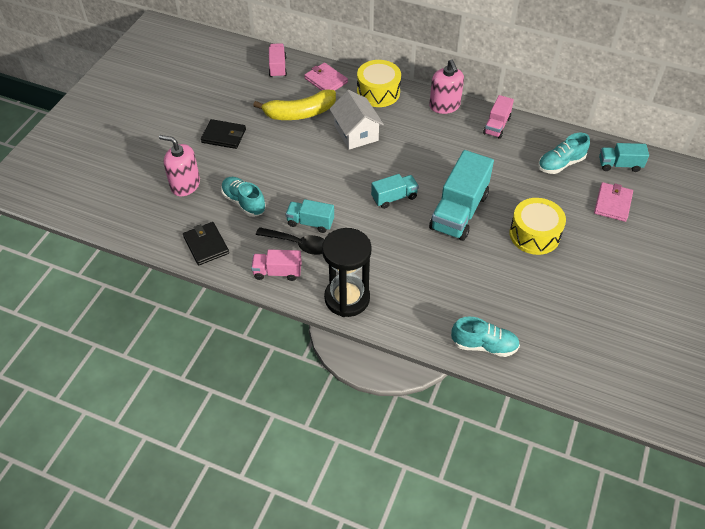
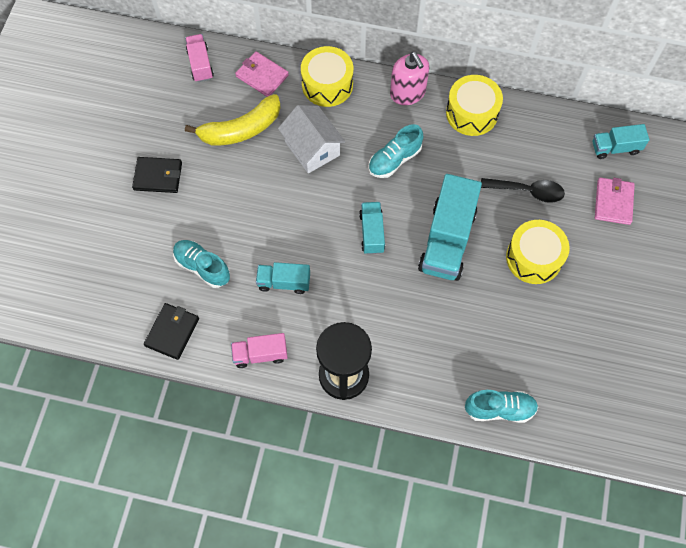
camera: 10 degrees left, 15 degrees up
(185, 185) = (129, 253): pink soap dispenser -> none
(206, 245) = (172, 332): black wallet -> black wallet turned 60 degrees clockwise
(298, 244) = (276, 313): black spoon -> black spoon (527, 191)
(394, 197) = (372, 233): turquoise truck -> turquoise truck turned 60 degrees counterclockwise
(497, 126) = (472, 113): pink truck -> yellow drum
(560, 164) = (550, 156): turquoise shoe -> turquoise shoe (394, 160)

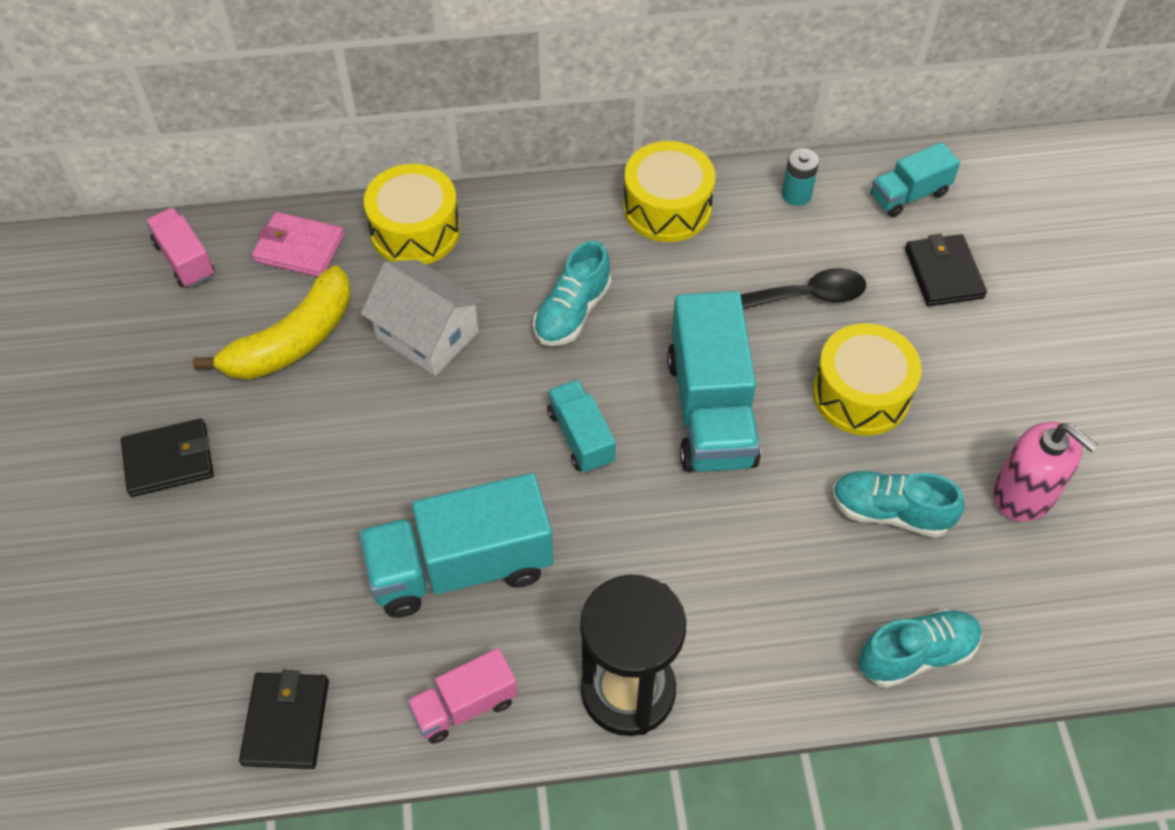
camera: 20 degrees left, 10 degrees down
(202, 267) = (303, 588): turquoise shoe -> turquoise shoe (890, 512)
(284, 282) = (461, 567): turquoise truck -> turquoise truck, size x1.84
(407, 93) = (552, 206): pink soap dispenser -> pink soap dispenser (1024, 494)
(549, 128) = (796, 194): none -> turquoise battery
(613, 202) = (943, 273): pink wallet -> black wallet

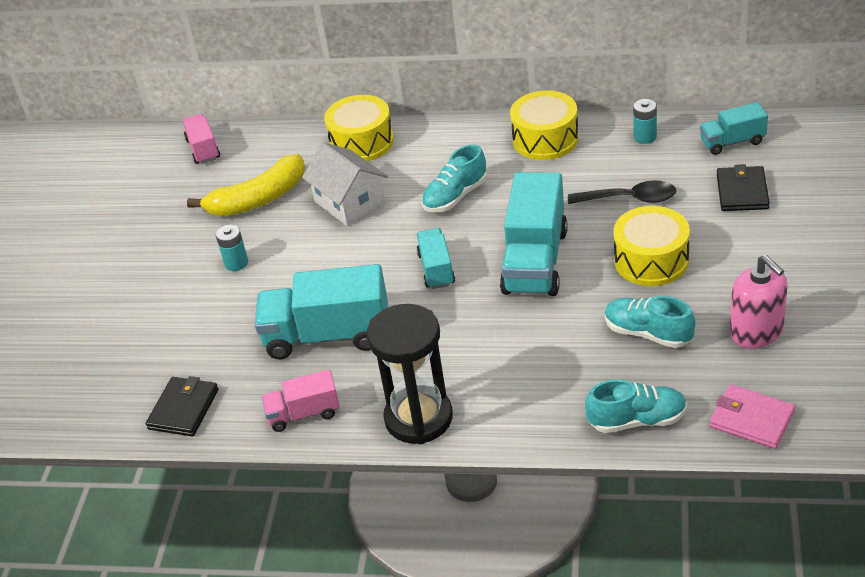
camera: 20 degrees right, 15 degrees down
(169, 460) = (156, 259): black wallet -> none
(291, 456) = (236, 263): none -> turquoise battery
(299, 248) = (280, 147): pink wallet -> pink wallet (751, 419)

